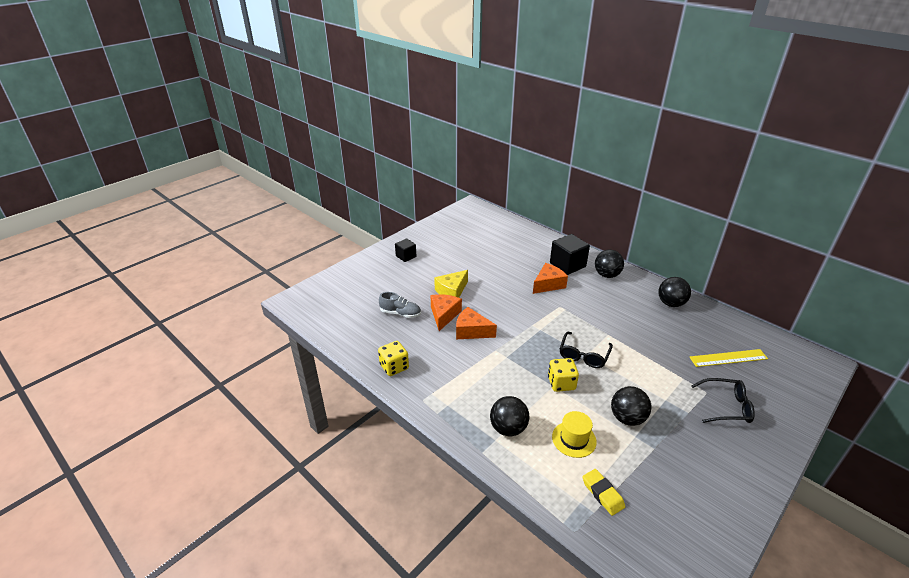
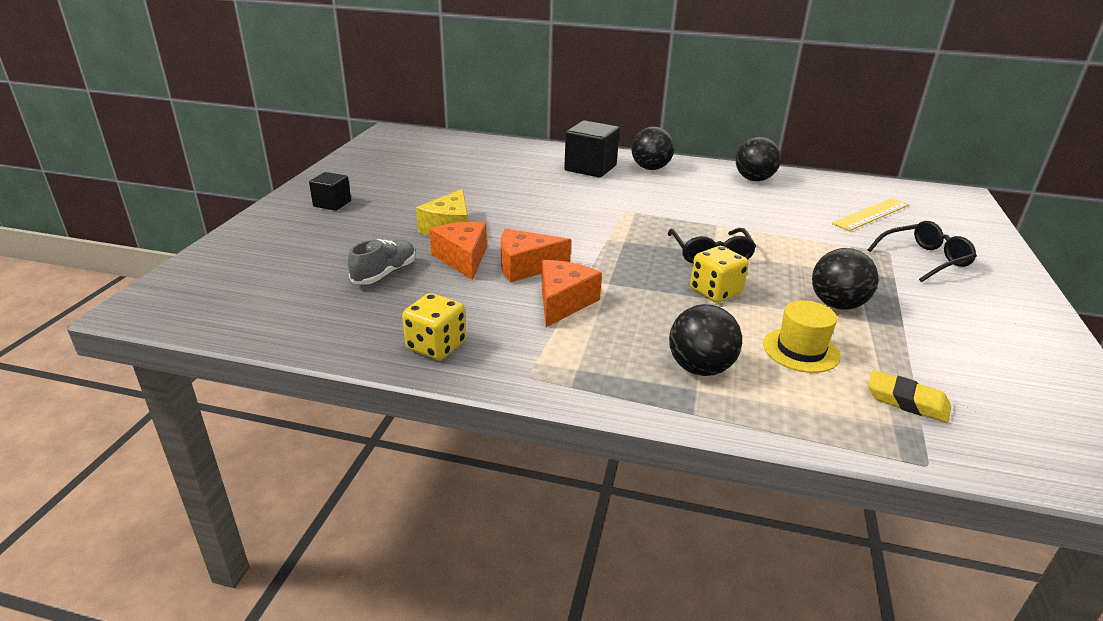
camera: 30 degrees left, 5 degrees down
(400, 313) = (385, 273): grey shoe -> grey shoe turned 45 degrees counterclockwise
(548, 284) = (585, 192): orange cheese -> orange cheese (563, 302)

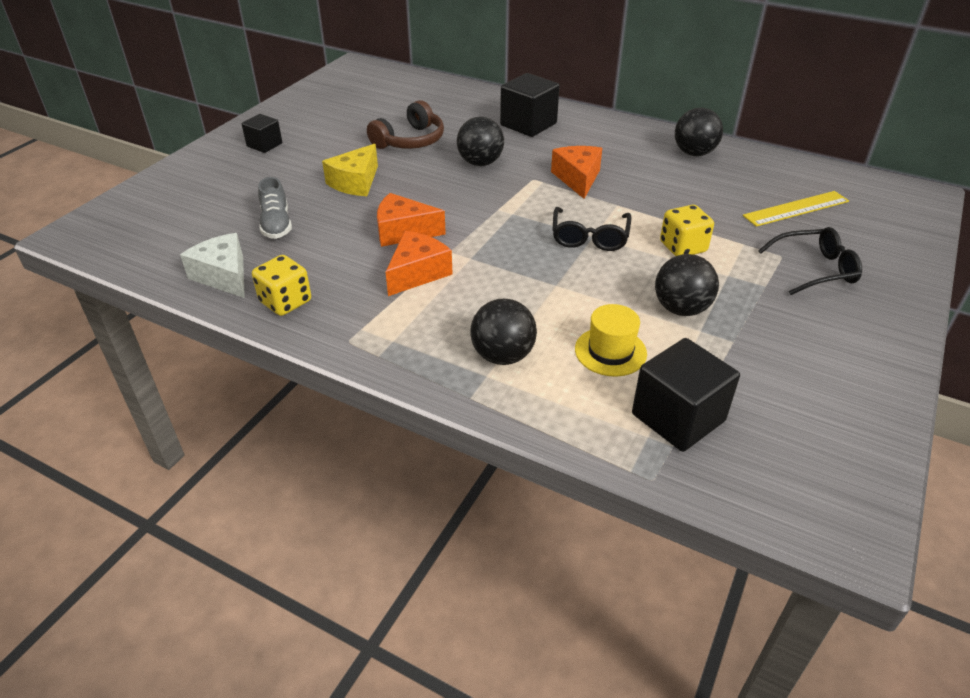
camera: 15 degrees right, 10 degrees up
(350, 329) = (224, 276): none -> white cheese
(385, 273) = (276, 224): grey shoe -> grey shoe turned 120 degrees clockwise
(463, 259) = (351, 216): orange cheese -> orange cheese (578, 178)
(484, 189) = (410, 141): none -> brown headphones
(650, 168) = (590, 130): black ball -> black ball (480, 163)
(715, 292) = (567, 280): yellow dice -> yellow dice (683, 247)
(907, 401) = (678, 417): yellow eraser -> black cube

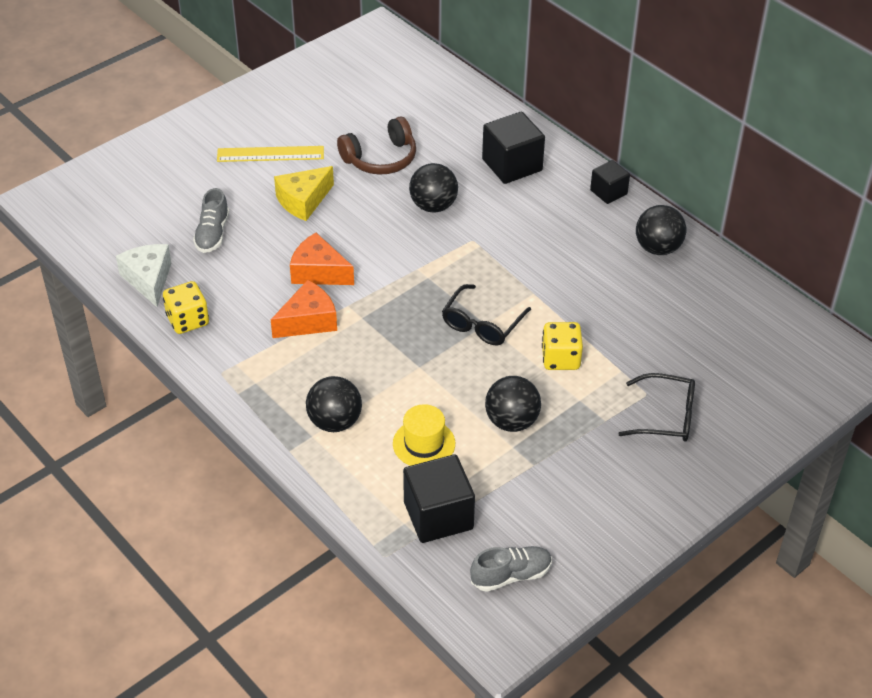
camera: 20 degrees right, 5 degrees up
(264, 145) = (240, 130): black cube -> black cube (608, 192)
(578, 178) = (516, 251): orange cheese -> none
(796, 209) = (706, 345): yellow ruler -> yellow ruler (270, 154)
(803, 457) = (511, 575): none -> grey shoe

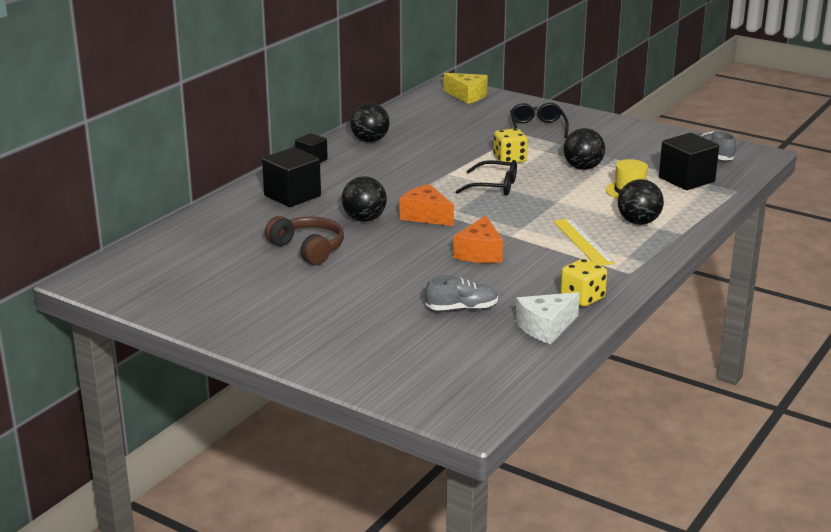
camera: 105 degrees left, 20 degrees down
(270, 154) = (325, 301): yellow ruler -> yellow ruler (583, 242)
(303, 201) = (388, 274): yellow cheese -> yellow cheese (467, 96)
(308, 321) = (541, 248): orange cheese -> orange cheese (425, 216)

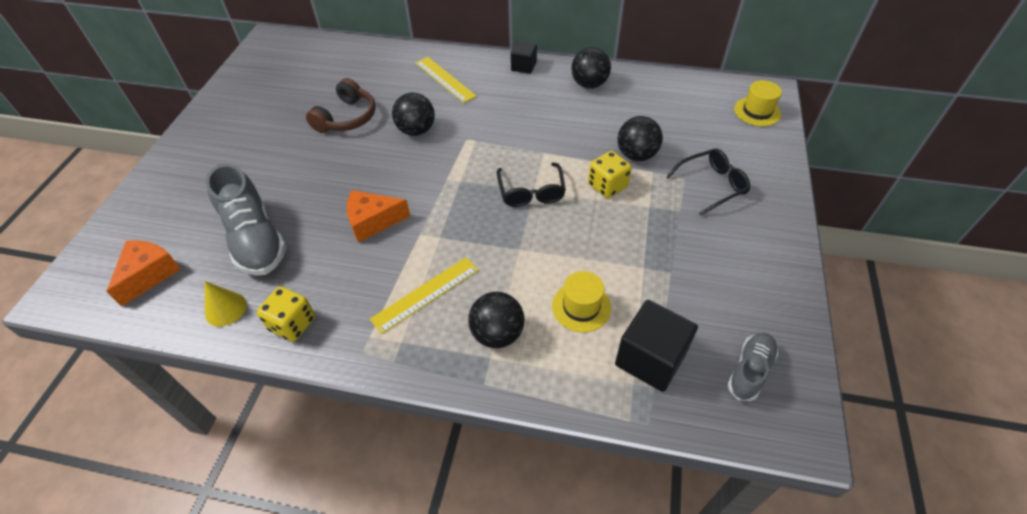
camera: 70 degrees right, 25 degrees up
(292, 196) = (445, 79): black cube -> yellow ruler
(425, 216) = (439, 164): orange cheese -> orange cheese (149, 274)
(462, 308) = (255, 239): grey shoe -> grey shoe, size x1.79
(467, 96) = (757, 111): yellow cheese -> yellow hat
(546, 327) = (225, 309): white cheese -> yellow cone
(583, 168) = (623, 249): black ball -> black ball (636, 155)

